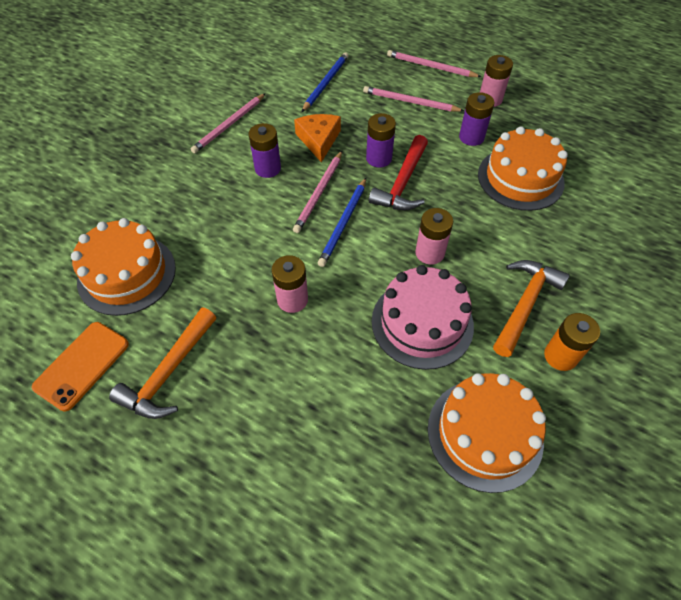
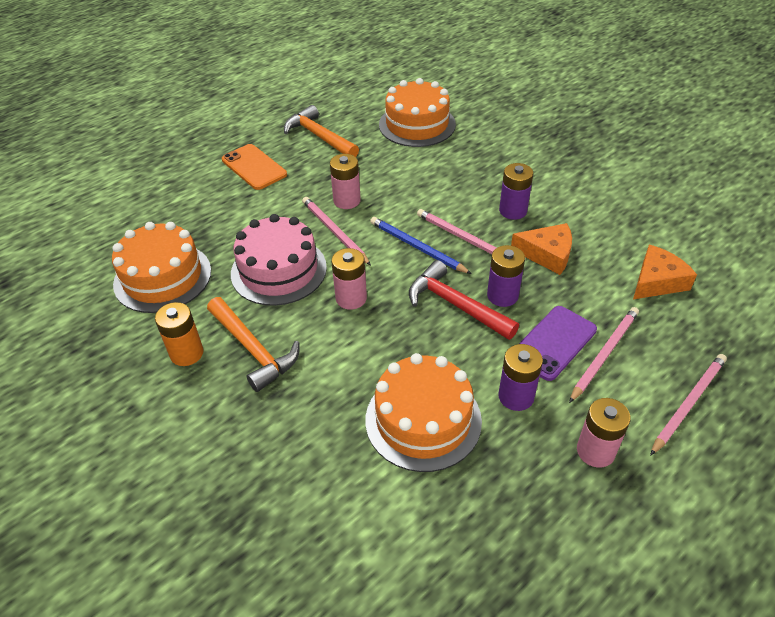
camera: 110 degrees right, 10 degrees down
(82, 365) = (347, 104): orange phone -> orange phone (254, 167)
(229, 125) = (589, 194): pink pencil -> pink pencil (334, 232)
(325, 83) = (657, 281): blue pencil -> orange cheese
(413, 126) = (554, 342): none -> purple phone

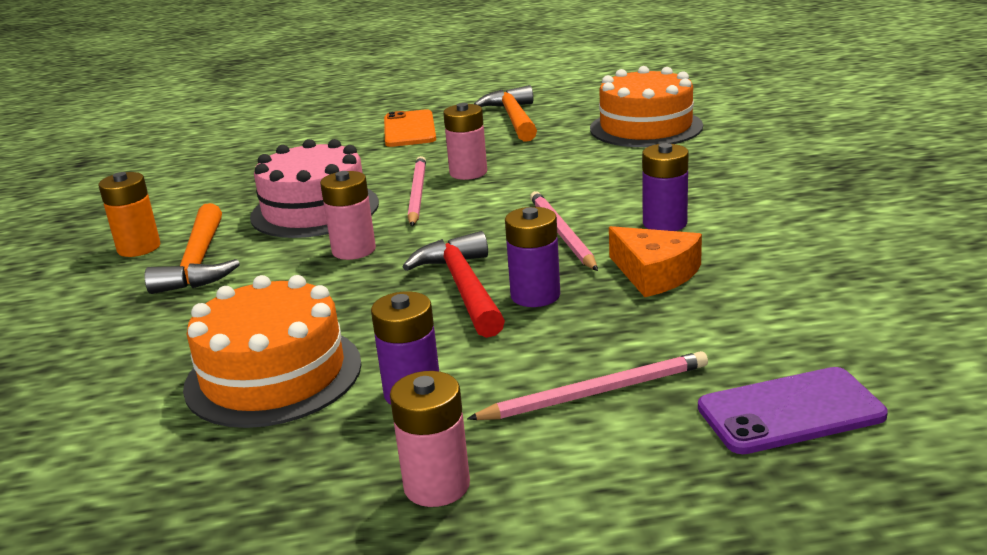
camera: 35 degrees right, 20 degrees down
(162, 277) = (204, 189): orange cake -> none
(417, 247) = (491, 227): blue pencil -> none
(554, 342) = (539, 359): purple phone -> purple phone (790, 411)
(657, 281) = (791, 343): orange cheese -> none
(688, 403) = (654, 490): pink pencil -> none

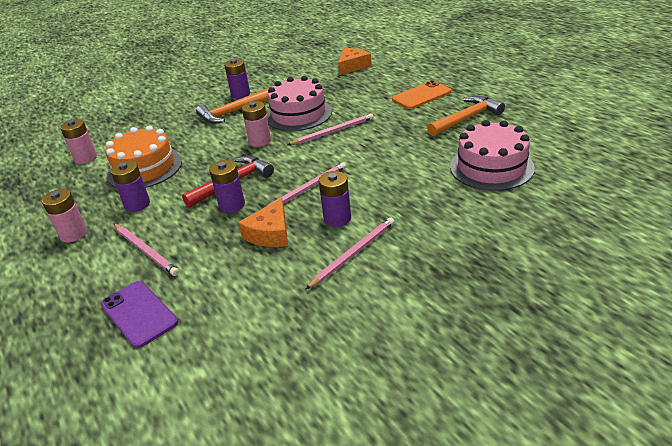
camera: 65 degrees right, 10 degrees up
(139, 248) = (240, 94): orange battery -> purple battery
(227, 153) = (352, 66): none -> orange cheese
(468, 173) = (370, 135): pink battery -> pink battery (85, 158)
(646, 127) = (491, 167): orange cake -> pink cake
(760, 225) = (353, 254): none -> pink pencil

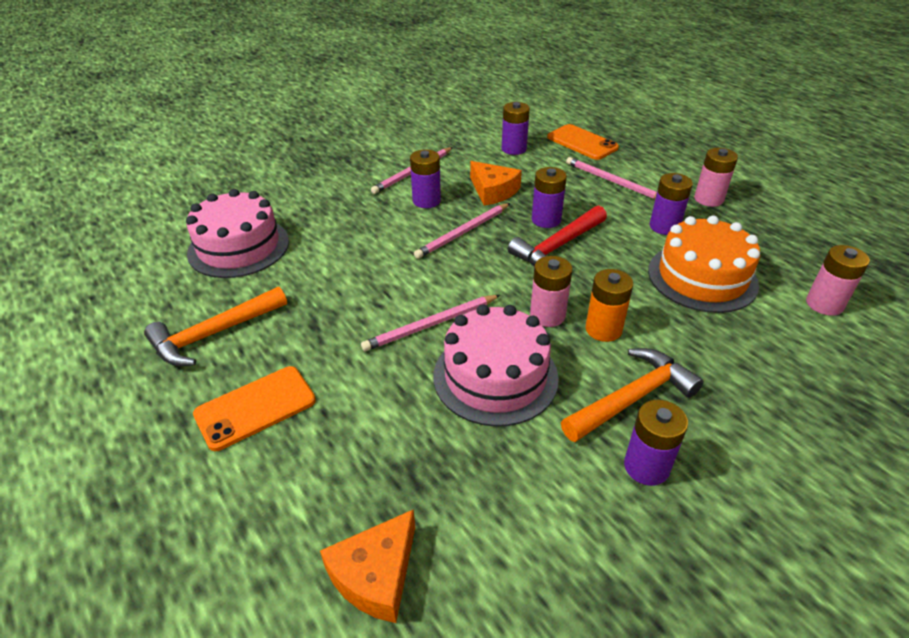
camera: 175 degrees right, 5 degrees up
(139, 313) = (582, 142): purple phone -> orange phone
(229, 298) = (514, 149): none -> purple battery
(230, 137) = (603, 329): none -> orange battery
(270, 233) = (493, 191): orange cheese -> orange cheese turned 120 degrees clockwise

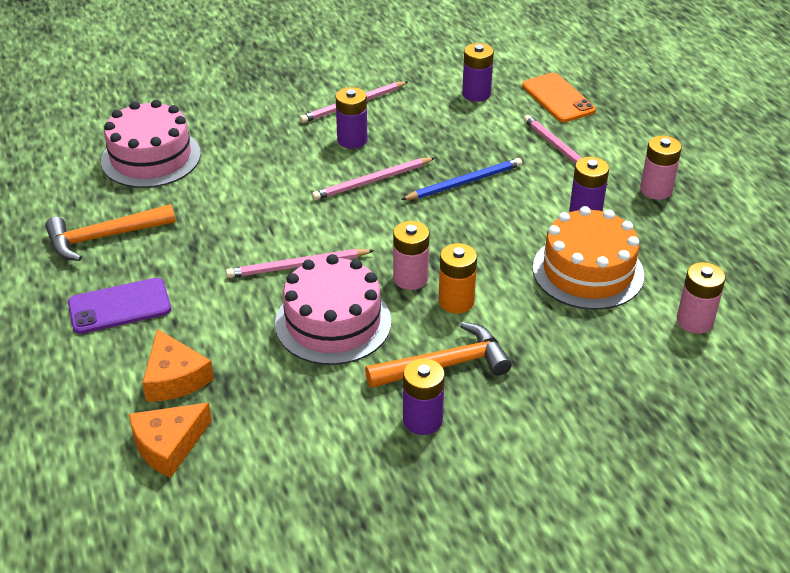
camera: 15 degrees right, 0 degrees up
(255, 407) = (119, 306): orange phone -> purple phone
(493, 191) = (427, 140): orange cheese -> orange cheese (174, 378)
(546, 220) = (464, 182): purple battery -> blue pencil
(558, 247) = (460, 213): red hammer -> none

